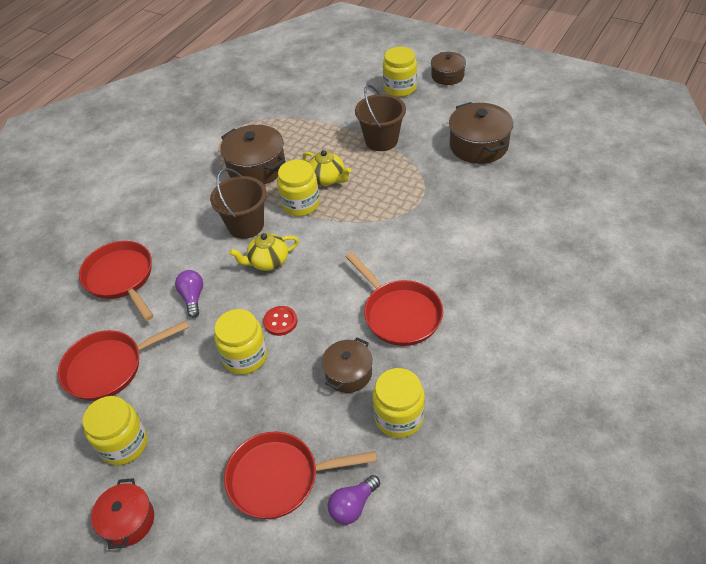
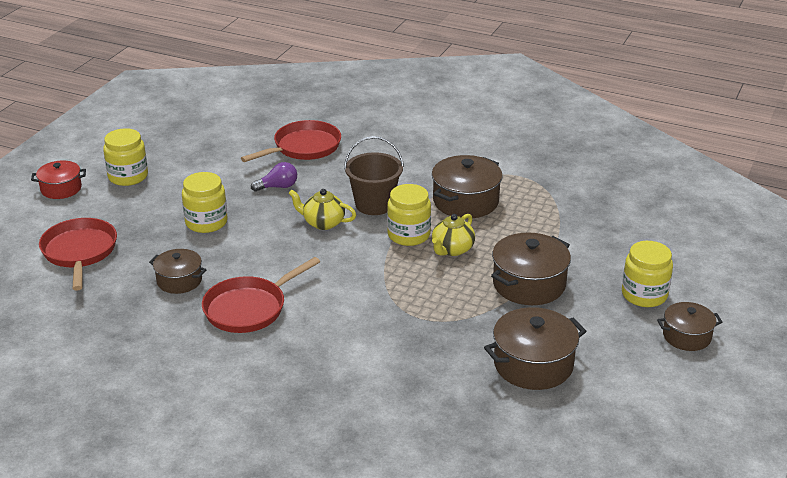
camera: 80 degrees right, 15 degrees down
(109, 367) = (204, 158): red pan -> none
(268, 262) = (323, 223): yellow teapot -> yellow teapot turned 45 degrees counterclockwise
(280, 322) = (245, 237): red button -> none
(353, 506) = (45, 291): purple light bulb -> none
(381, 140) = (529, 284): brown bucket -> brown pot
(399, 417) = (126, 312): yellow jar -> none

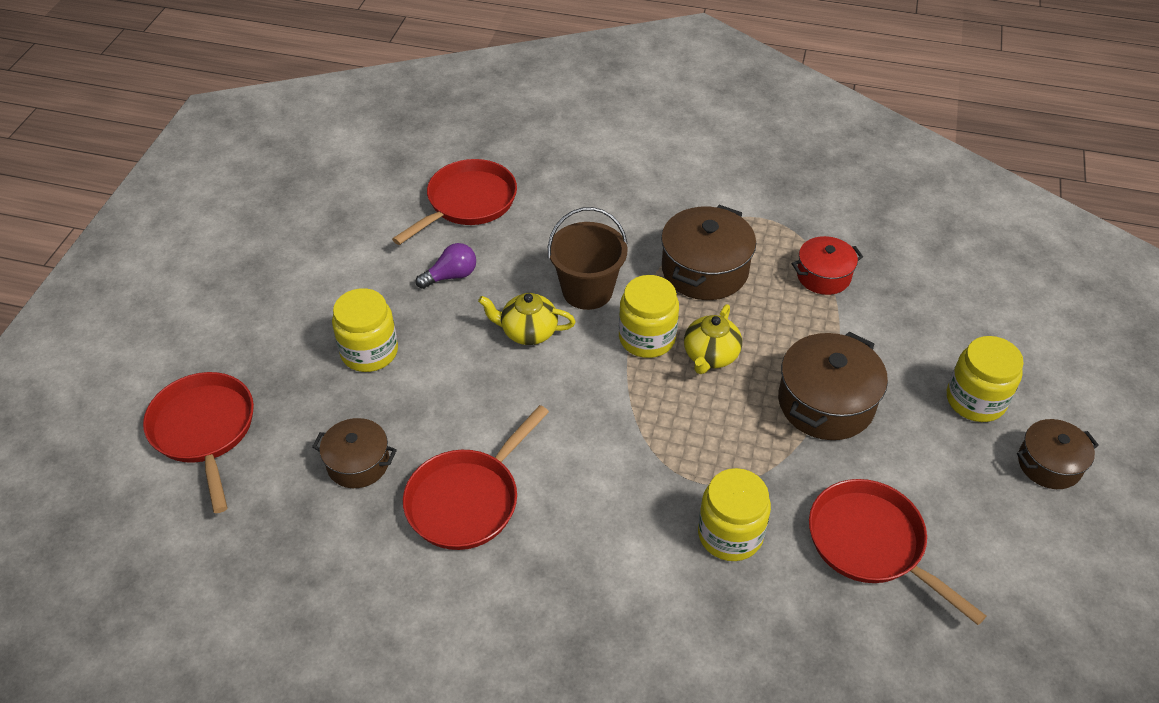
camera: 10 degrees left, 15 degrees up
(61, 189) = (151, 317): red pot -> red pot (823, 276)
(128, 176) = (240, 283): yellow jar -> yellow jar (730, 534)
(533, 364) = (871, 544): brown pot -> red pan

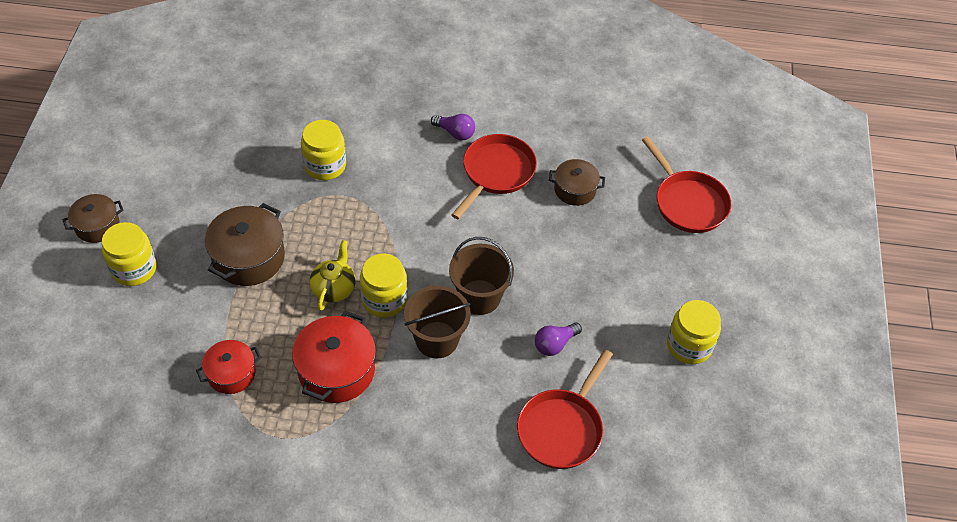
camera: 170 degrees right, 5 degrees up
(369, 352) = (597, 270): yellow jar -> yellow jar (689, 345)
(517, 578) = (455, 133): none -> purple light bulb
(528, 332) = (479, 297): yellow teapot -> brown bucket
(704, 270) = (336, 370): brown pot -> red pot
(871, 544) = (234, 167): red pan -> none

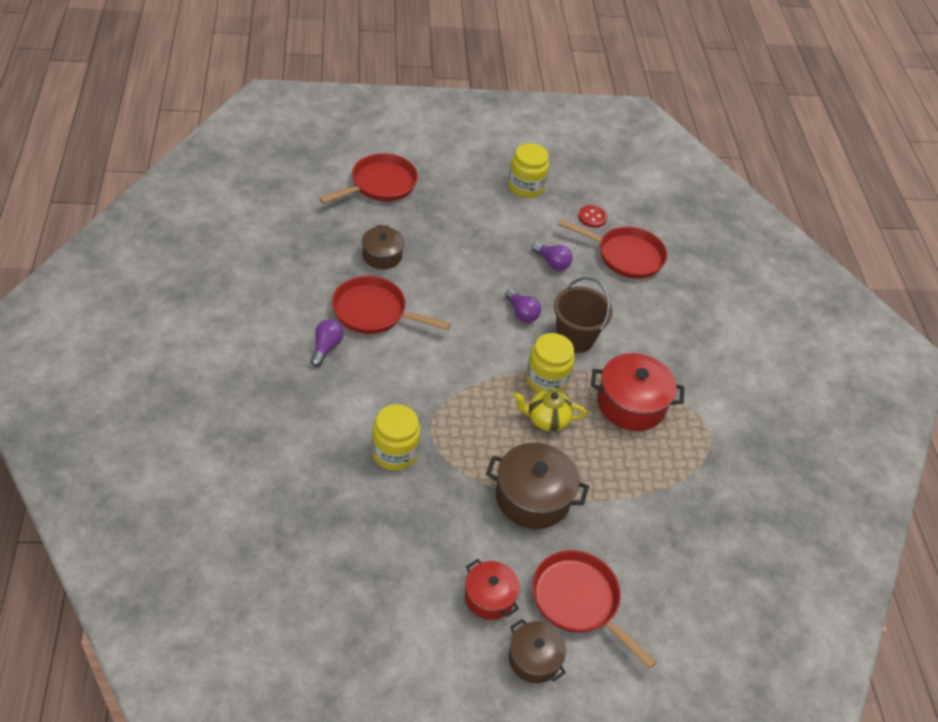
camera: 105 degrees left, 5 degrees down
(134, 269) = (579, 601): yellow jar -> red pan
(231, 373) = (665, 483): red pot -> red pot (489, 597)
(479, 297) = (521, 313): brown bucket -> purple light bulb
(632, 407) = (592, 217): none -> red button

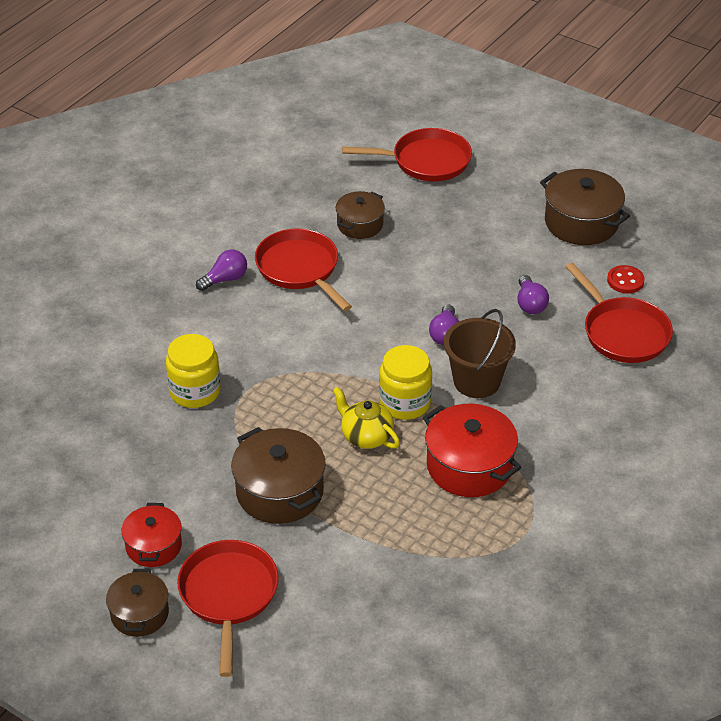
camera: 45 degrees right, 5 degrees down
(525, 187) = (581, 222): yellow jar -> brown pot

